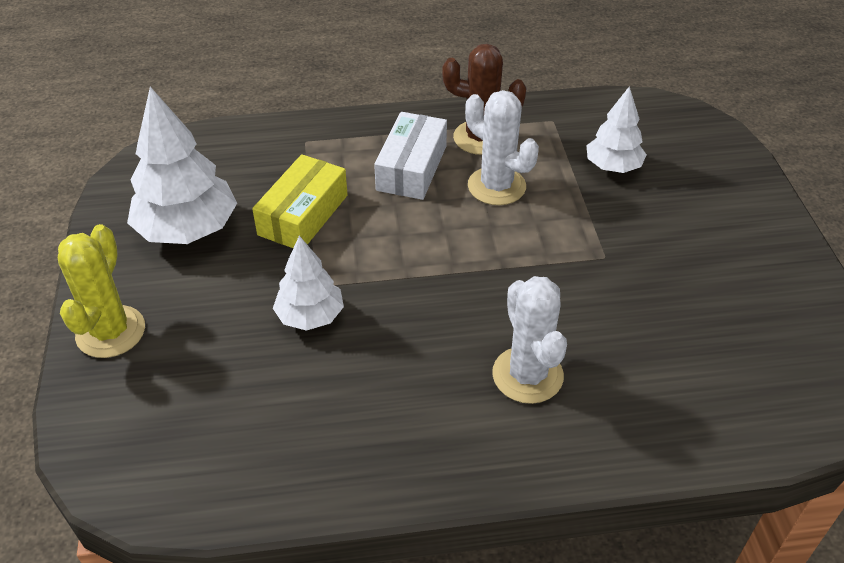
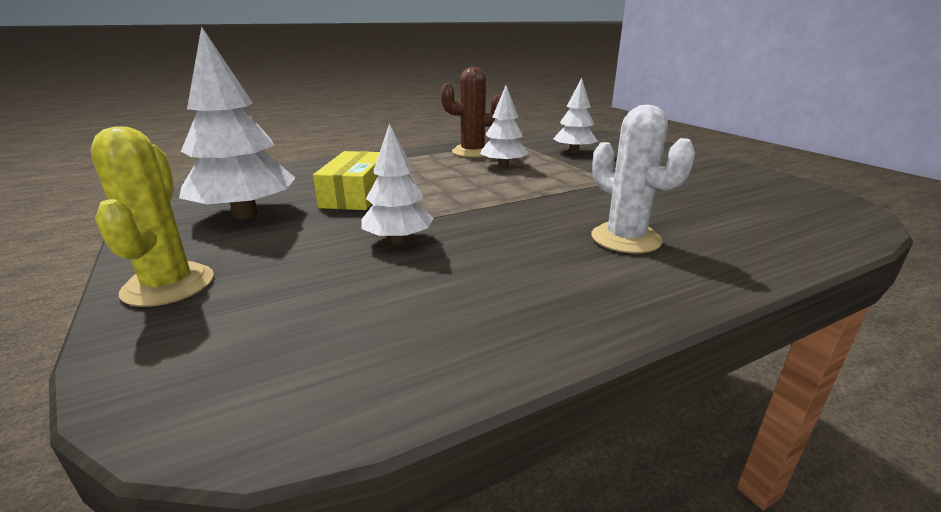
camera: 20 degrees left, 20 degrees down
(411, 168) = (432, 167): white box -> none
(496, 186) = (503, 166): white cactus -> white tree

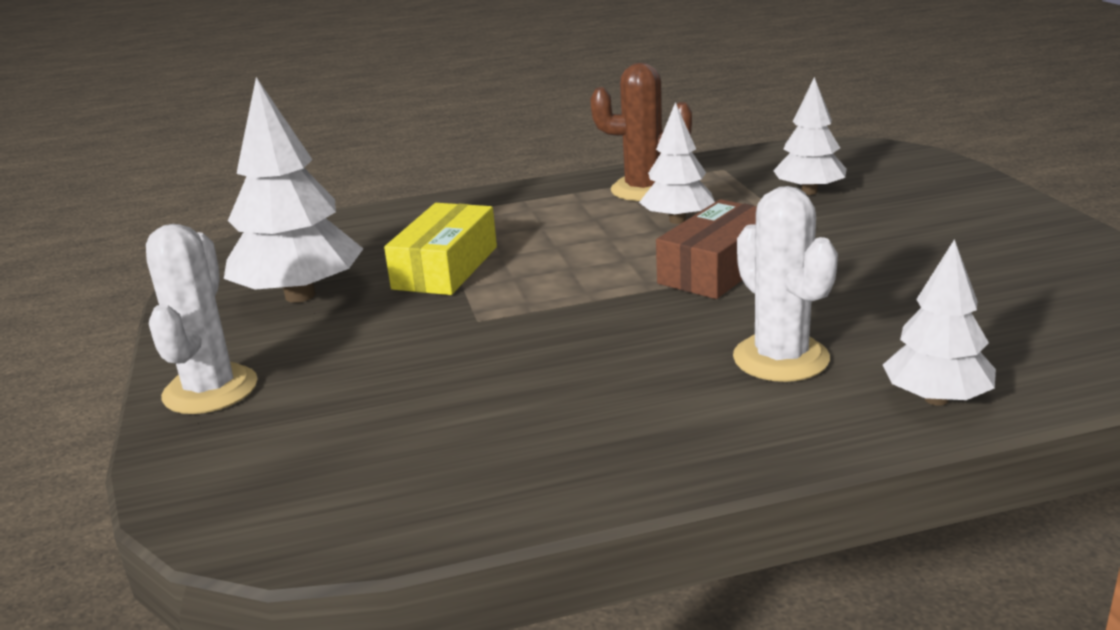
camera: 15 degrees right, 0 degrees up
(168, 285) = (210, 390): yellow cactus -> white cactus
(398, 240) = (477, 345): white tree -> white tree (936, 399)
(546, 190) = (718, 269): none -> brown box

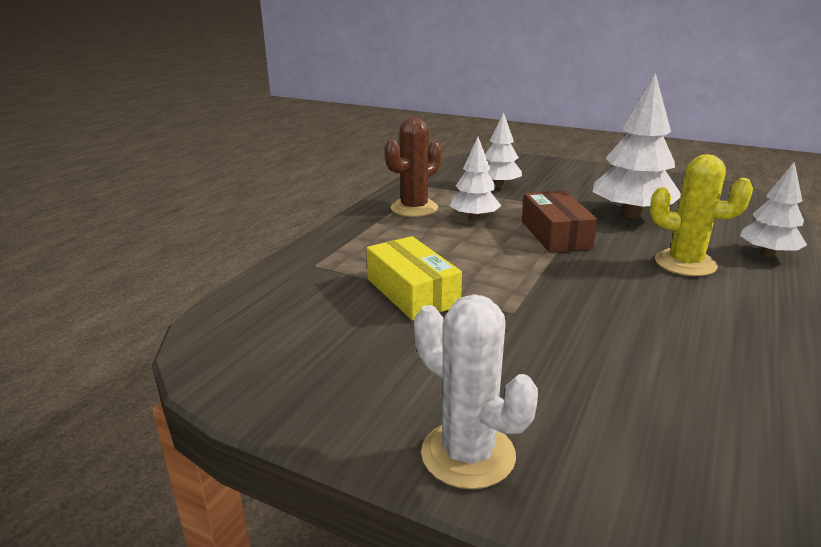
camera: 50 degrees left, 0 degrees up
(300, 295) = (355, 355): white tree -> white tree (631, 214)
(781, 358) = (685, 263): white cactus -> yellow cactus

